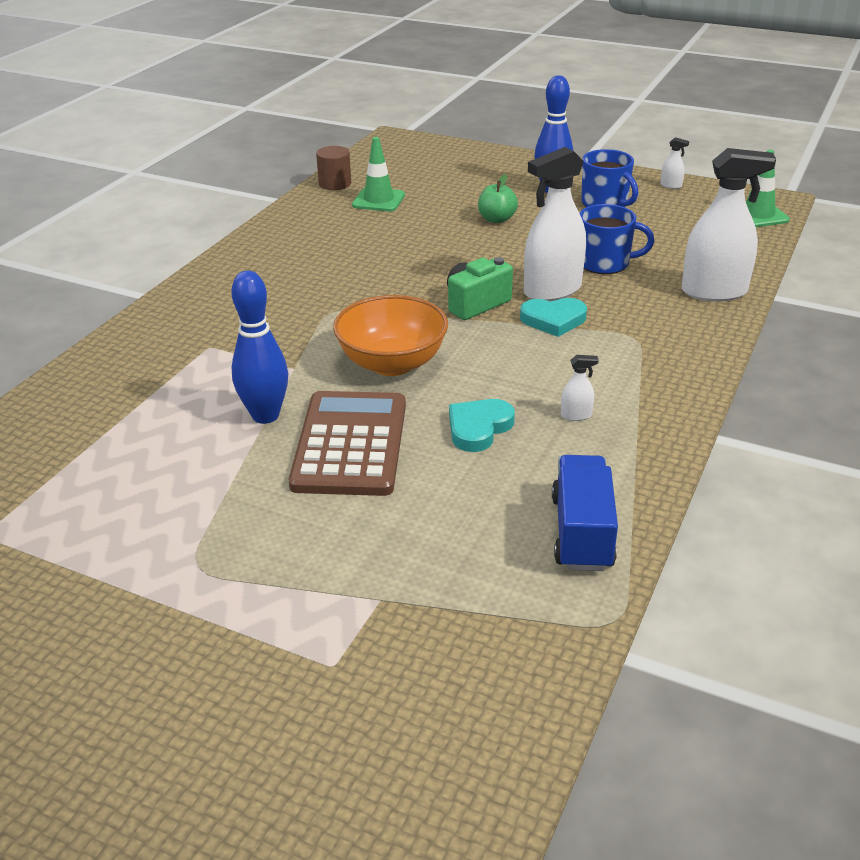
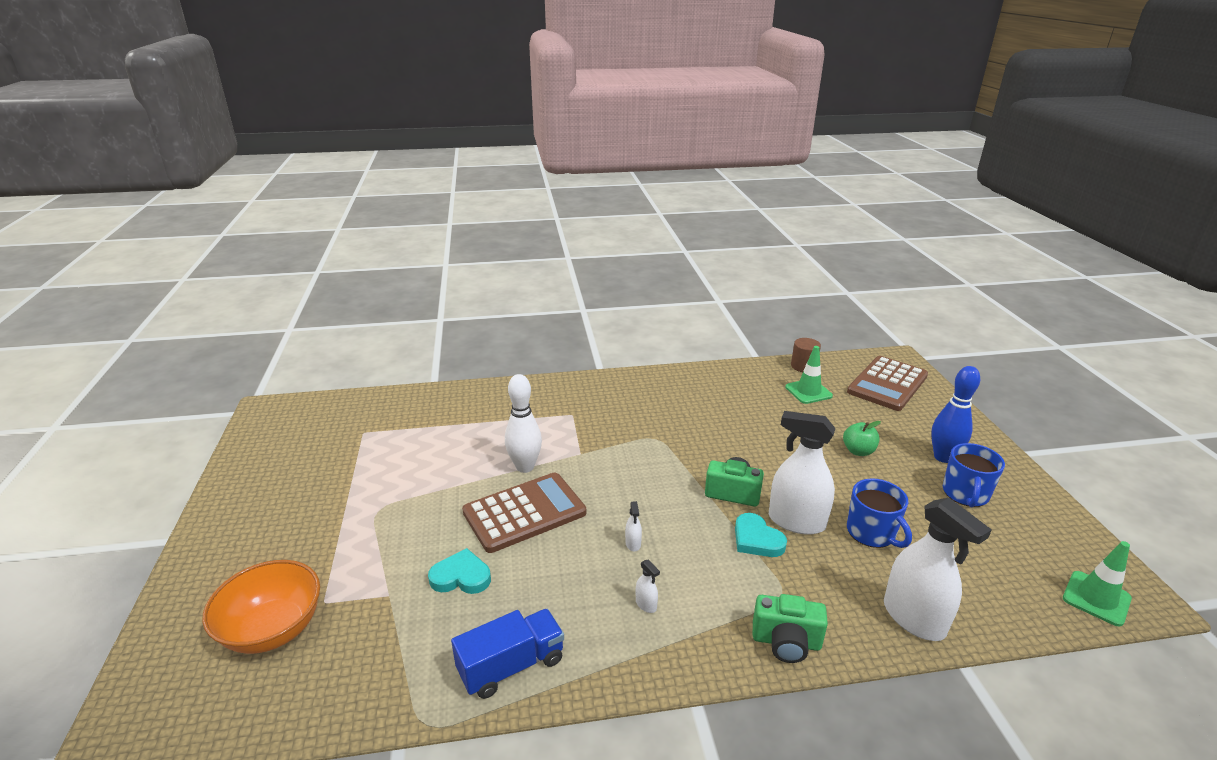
camera: 55 degrees right, 5 degrees down
(265, 415) = (525, 467): blue bowling pin -> white bowling pin
(392, 363) = (623, 489): orange bowl -> orange bowl (273, 629)
(423, 162) = (887, 384): none -> brown calculator
(478, 428) = (588, 561): turquoise heart -> turquoise heart (461, 577)
(671, 186) = (1058, 519): white spray bottle -> white spray bottle (633, 543)
(688, 360) = (786, 642): none -> green camera

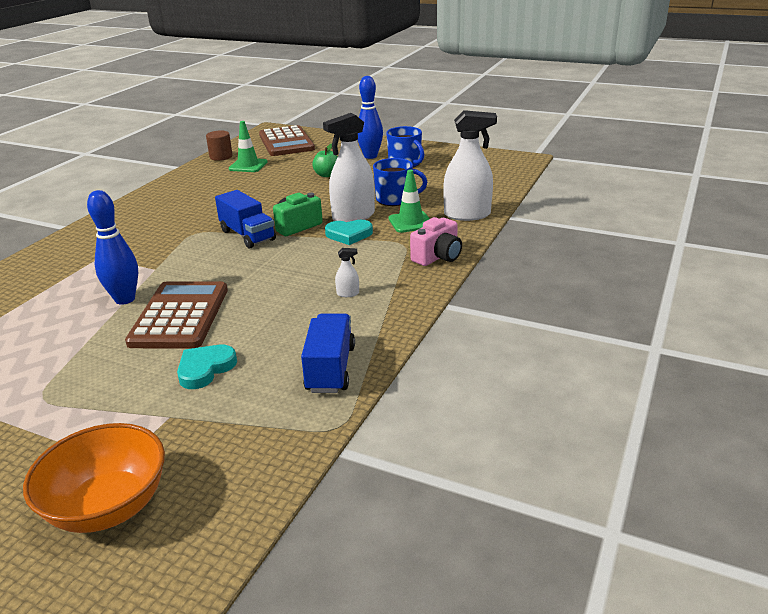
camera: 55 degrees left, 0 degrees up
(525, 467) = (125, 299): white bowling pin -> blue bowling pin
(633, 543) = (286, 279): white spray bottle -> none
(683, 471) = (247, 235): none -> blue truck
(786, 642) = (438, 257): green camera -> pink camera
(1096, 598) = (510, 168): green traffic cone -> green traffic cone (410, 222)

